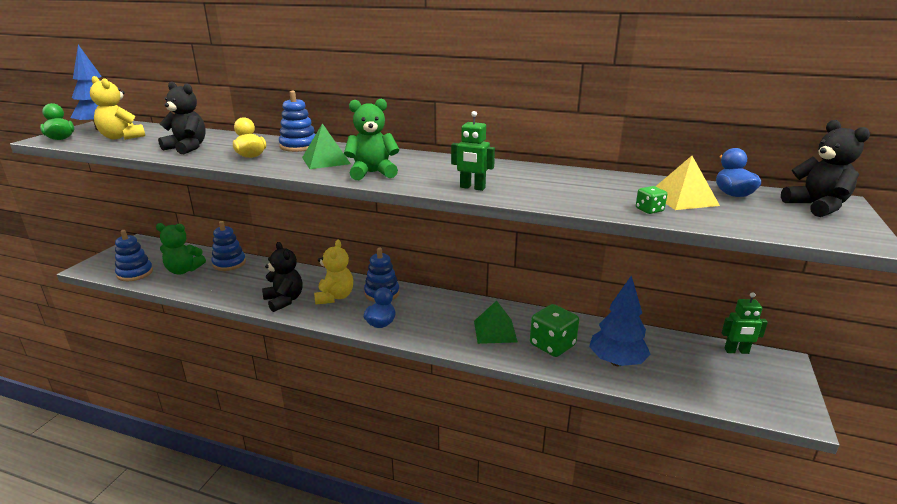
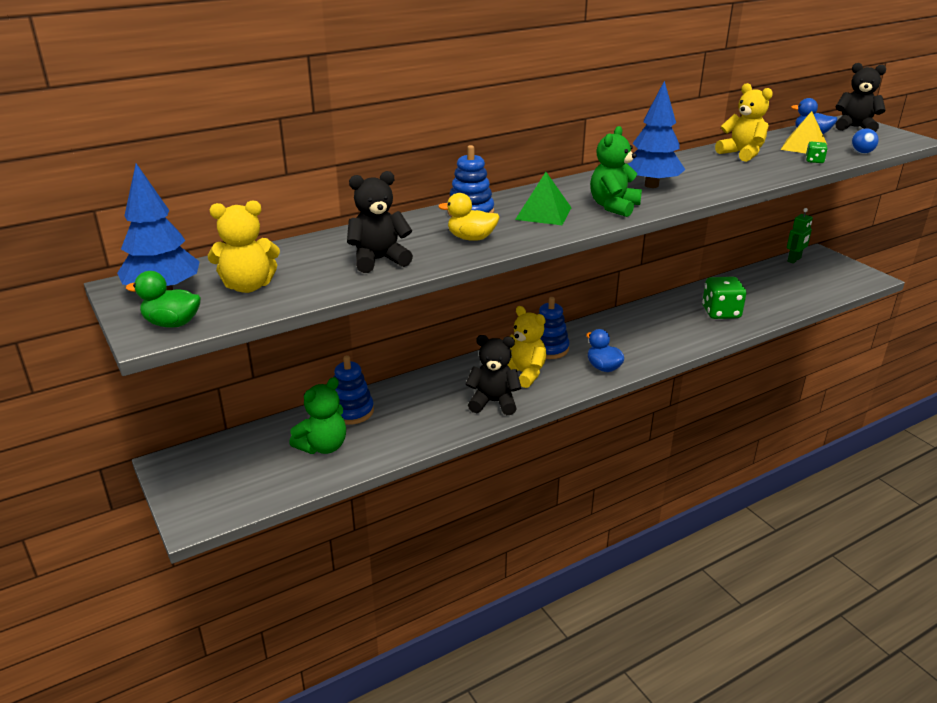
camera: 50 degrees left, 5 degrees up
(135, 273) = (275, 484): blue stacking toy -> none
(472, 188) = (703, 188): green robot -> none
(495, 331) = (676, 325): green pyramid -> none
(597, 182) = (742, 154): none -> yellow teddy bear
(616, 362) = (766, 301): blue tree -> blue tree (651, 185)
(733, 224) = (861, 153): none -> blue ball

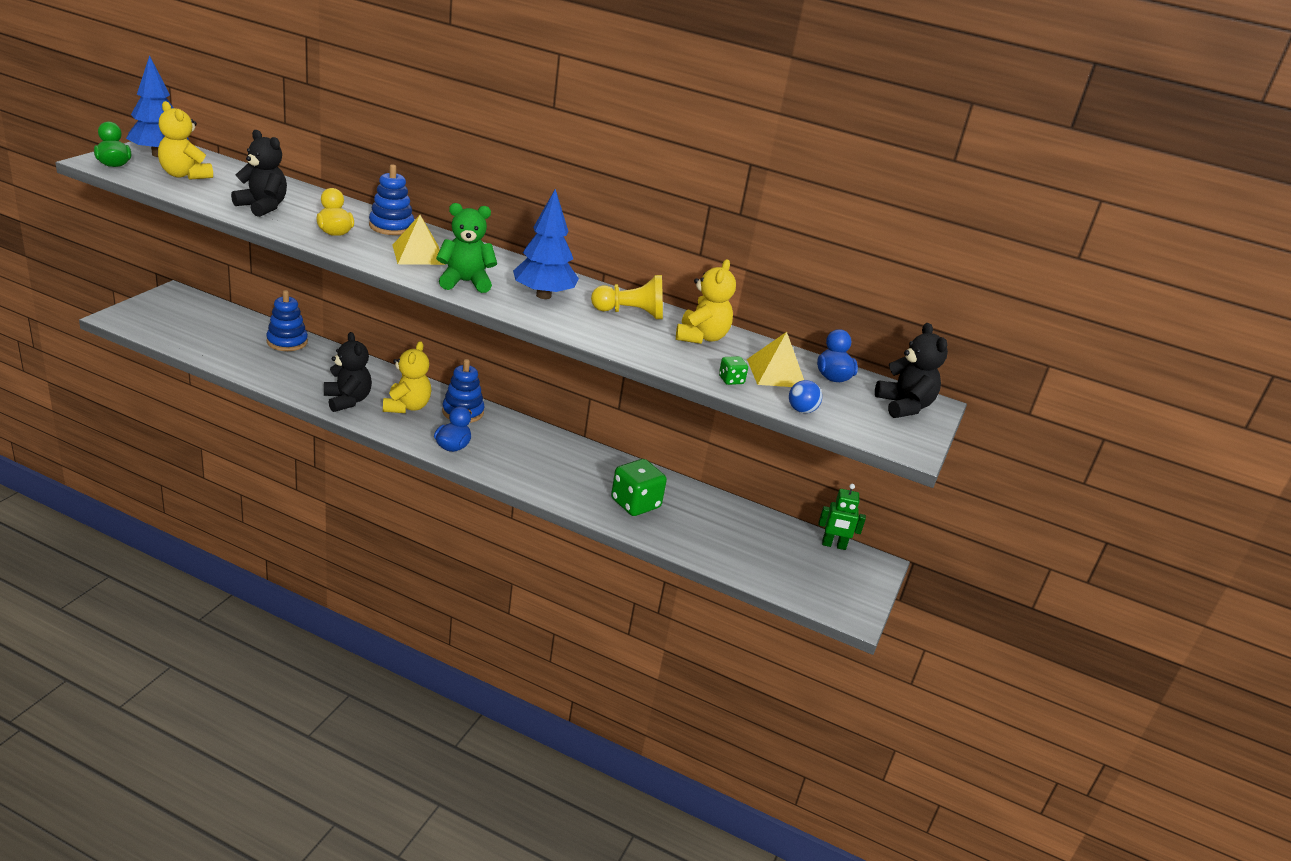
camera: 50 degrees right, 0 degrees up
(323, 446) = (231, 342): green teddy bear -> none
(543, 213) = (418, 254): green pyramid -> yellow pyramid
(694, 165) = (630, 313): none -> yellow pawn

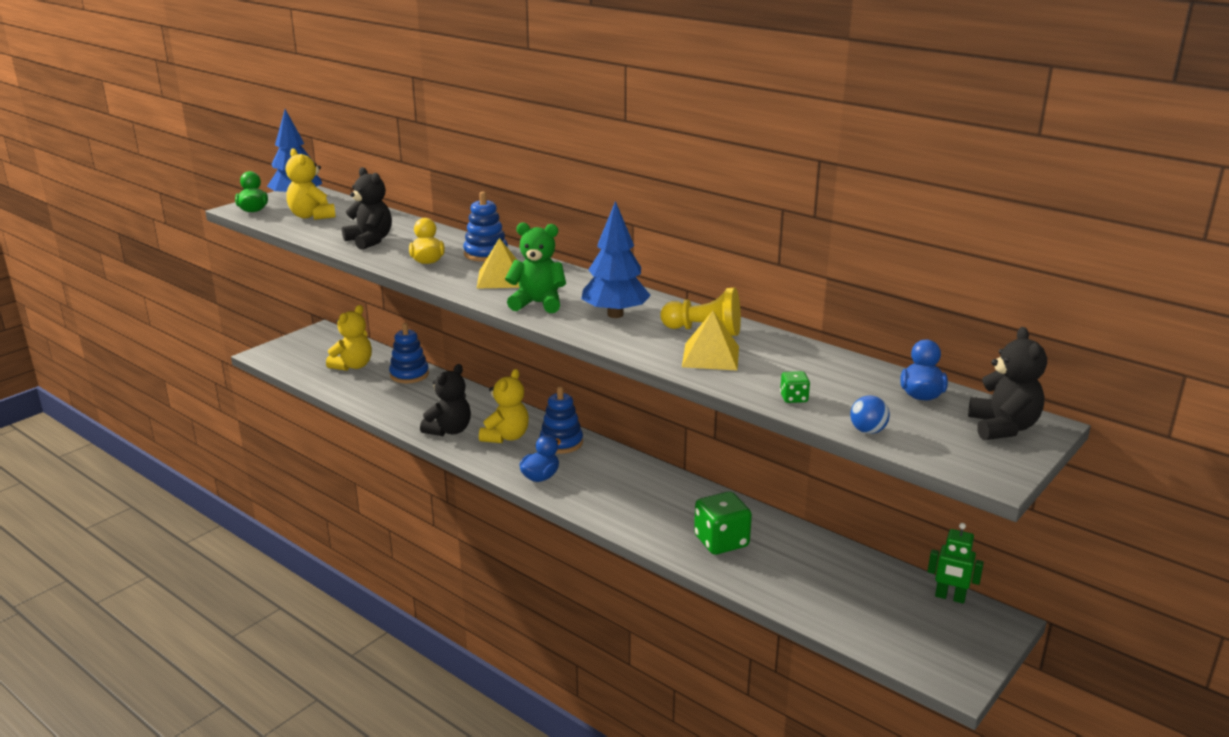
camera: 20 degrees right, 5 degrees down
(347, 401) = (449, 430): black teddy bear -> black teddy bear turned 45 degrees clockwise
(701, 337) = (776, 354): yellow teddy bear -> yellow teddy bear (353, 366)
(776, 373) = (852, 391): yellow pyramid -> yellow pyramid (710, 356)

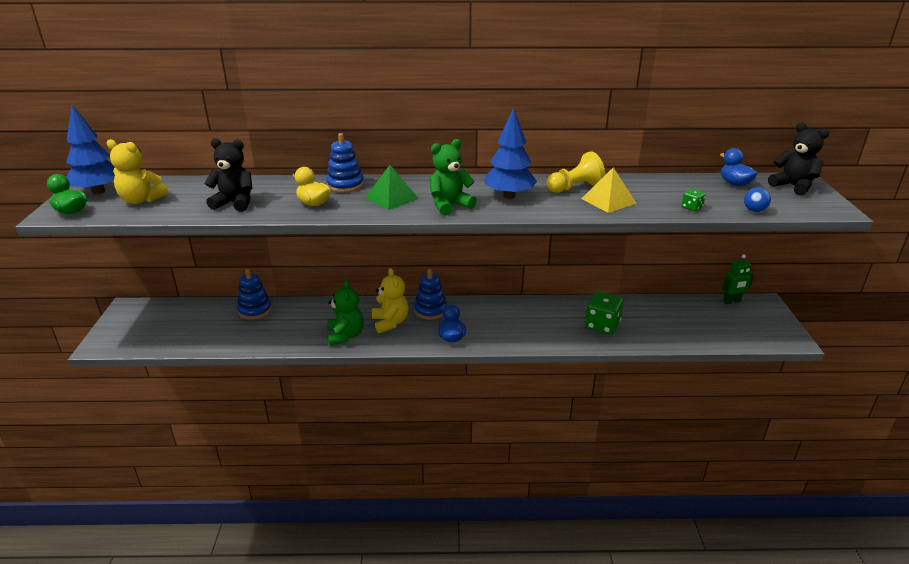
camera: 40 degrees left, 5 degrees up
(353, 366) = (198, 322): yellow teddy bear -> none
(449, 430) = (345, 336): black teddy bear -> green teddy bear
(501, 278) = (391, 198): yellow pyramid -> green pyramid

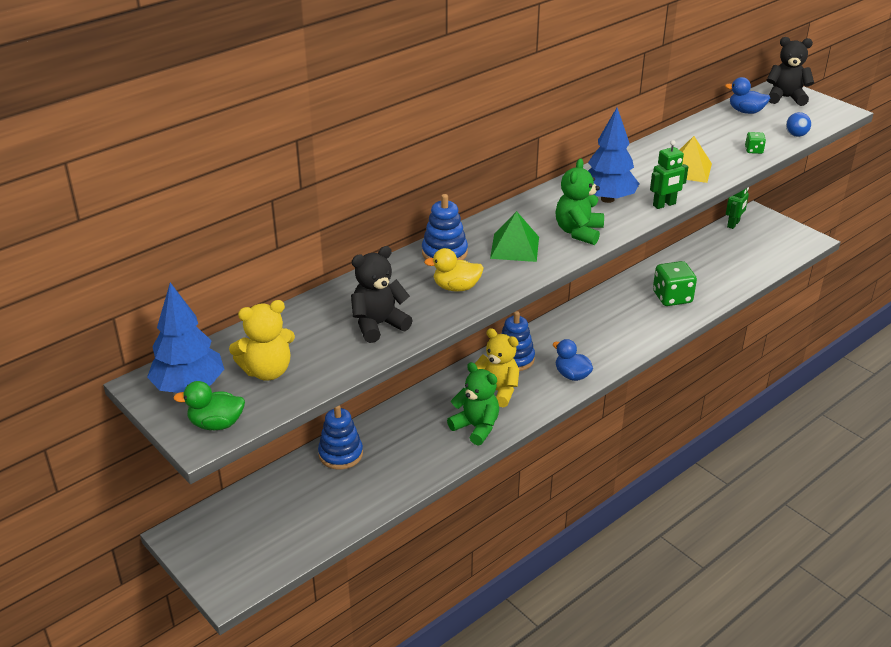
camera: 40 degrees left, 5 degrees up
(545, 213) = (664, 205): none -> green robot
(574, 187) = (642, 166): yellow pawn -> none

